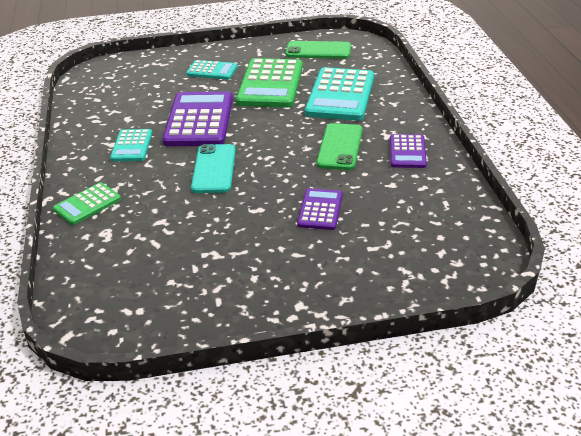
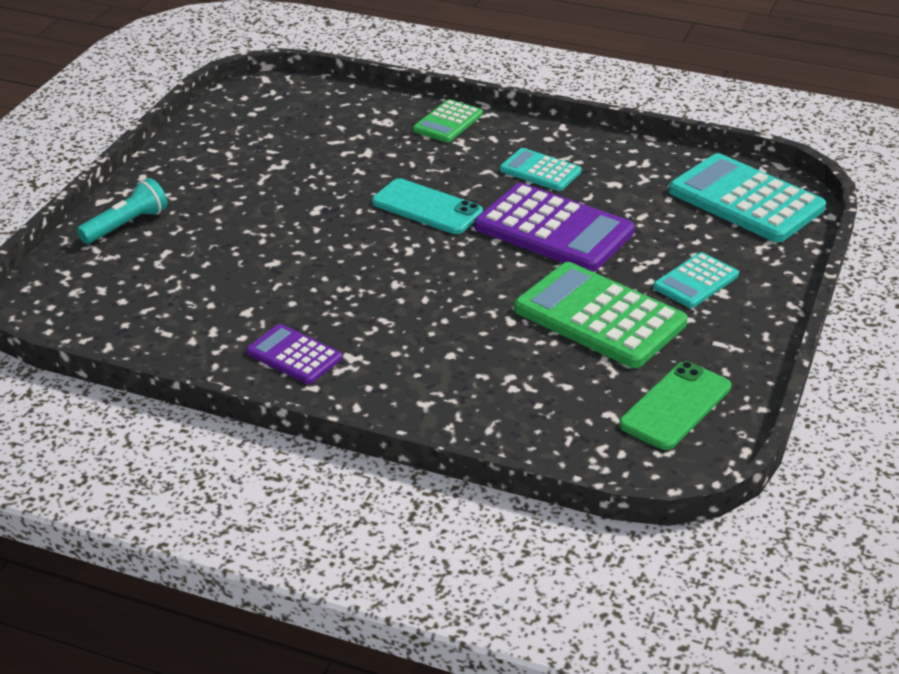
camera: 120 degrees right, 0 degrees up
(87, 204) = (448, 122): green calculator -> green calculator turned 135 degrees counterclockwise
(320, 210) = (265, 246): purple calculator -> none
(340, 95) = (500, 365): turquoise calculator -> turquoise calculator (745, 200)
(340, 147) = (368, 308): green phone -> none
(362, 285) = (126, 225): none -> turquoise flashlight

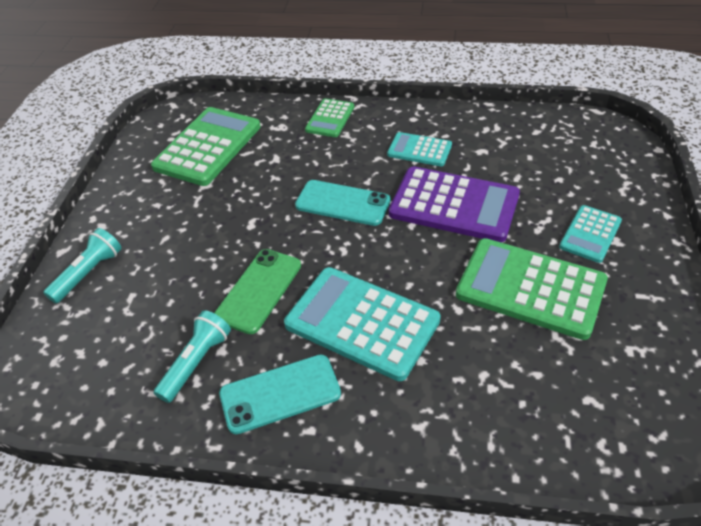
camera: 10 degrees left, 10 degrees up
(217, 317) = (196, 363): none -> turquoise flashlight
(292, 128) = (208, 147): none -> green calculator
(294, 355) = (280, 394): purple calculator -> turquoise phone
(675, 406) = (641, 376): green phone -> green phone (259, 290)
(745, 200) = (588, 147): turquoise calculator -> turquoise calculator (362, 323)

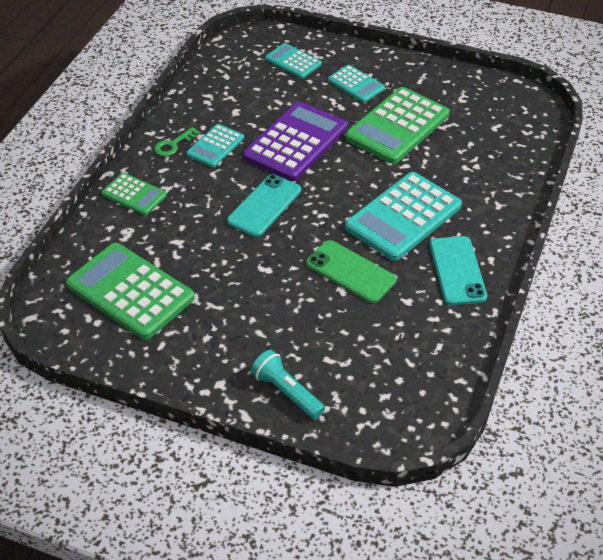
camera: 80 degrees left, 0 degrees up
(196, 363) = (416, 317): turquoise flashlight -> none
(409, 124) = (173, 145): none -> green key
(597, 173) = (293, 61): none -> turquoise calculator

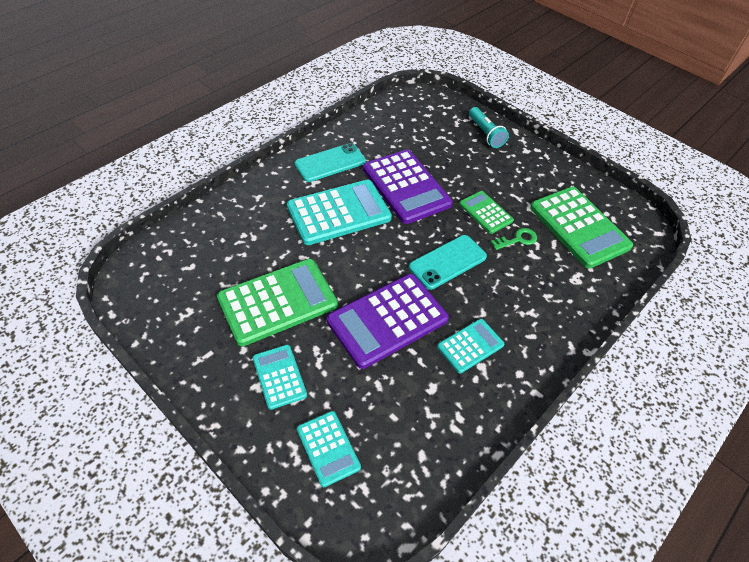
camera: 160 degrees left, 5 degrees up
(134, 194) = (565, 316): green calculator -> green calculator (485, 212)
(173, 145) = (514, 365): green key -> green key (517, 239)
(350, 272) = (406, 187): green phone -> purple calculator
(457, 271) = (330, 163): turquoise phone -> turquoise phone turned 45 degrees clockwise

